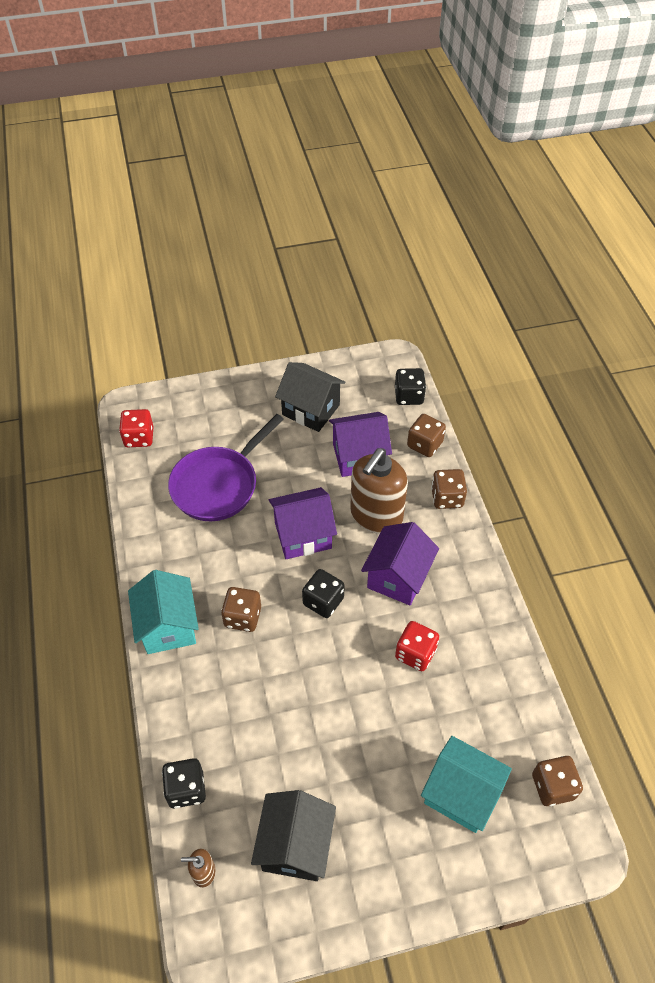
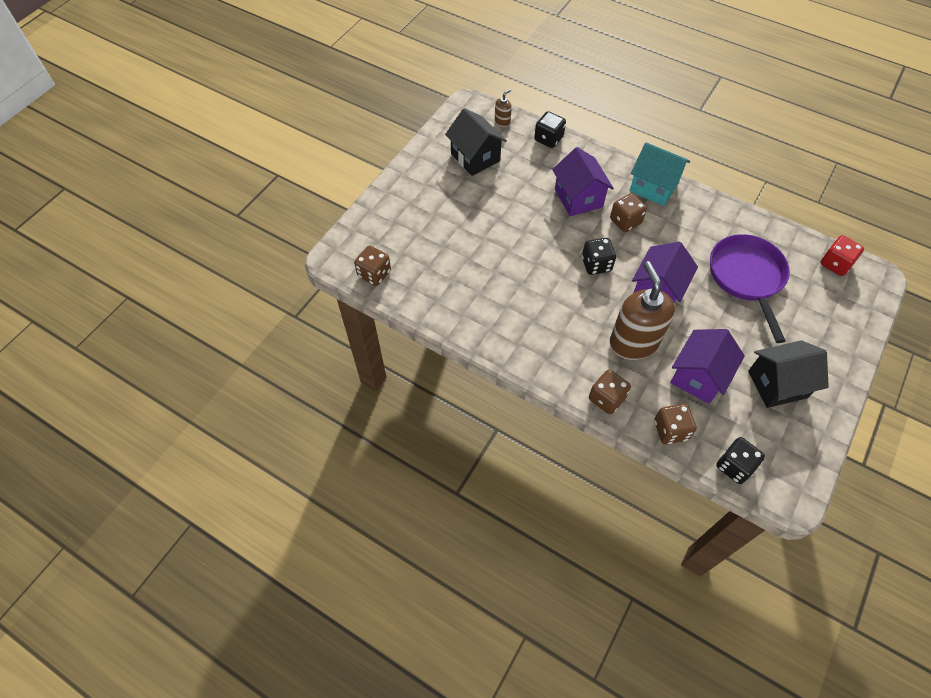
camera: 135 degrees right, 5 degrees up
(398, 577) = (573, 314): purple house -> purple house (578, 198)
(415, 653) = (513, 280): red dice -> none
(461, 794) = (419, 234): turquoise house -> none

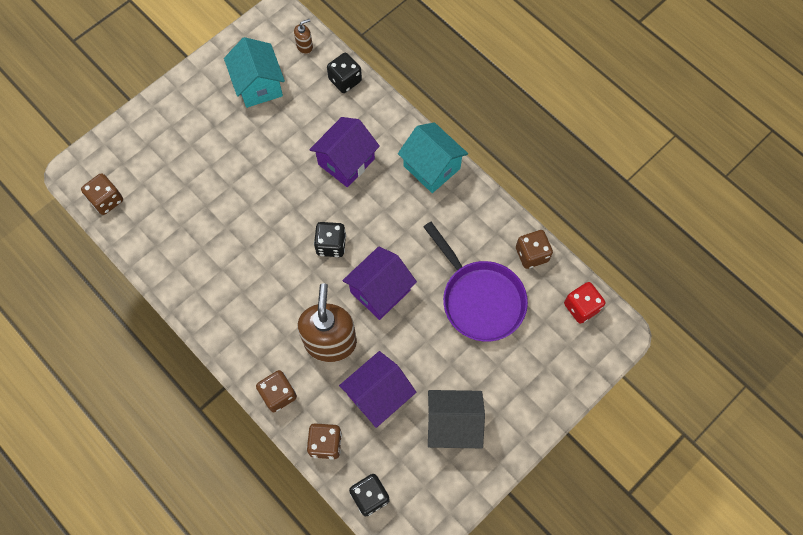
camera: 15 degrees right, 10 degrees up
(475, 157) = (258, 85): black house -> turquoise house
(578, 198) = (346, 162): purple house -> purple house turned 45 degrees clockwise
(625, 221) = (383, 201): brown dice -> brown dice (531, 254)
(747, 277) = (480, 299): purple pan -> purple pan turned 135 degrees clockwise

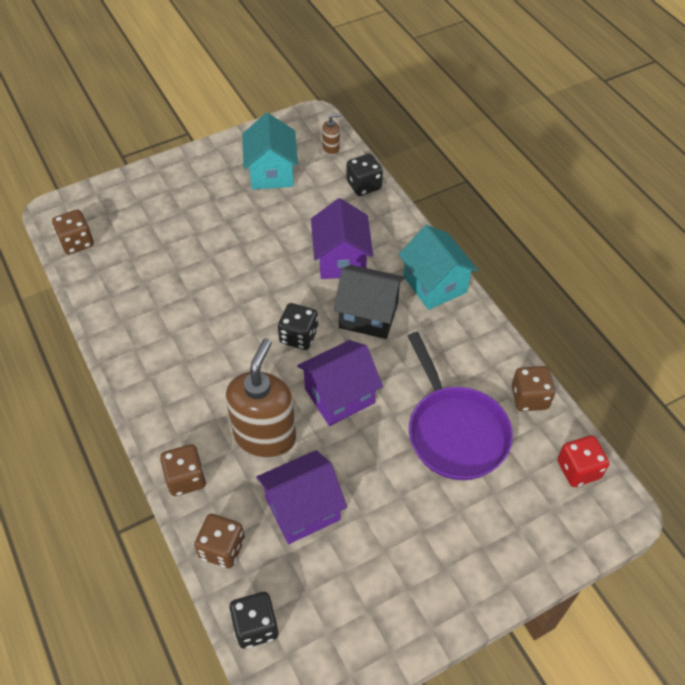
camera: 15 degrees right, 15 degrees down
(346, 162) = (341, 260): purple house -> purple house turned 60 degrees counterclockwise
(453, 424) = (384, 566): black house -> black house (368, 315)

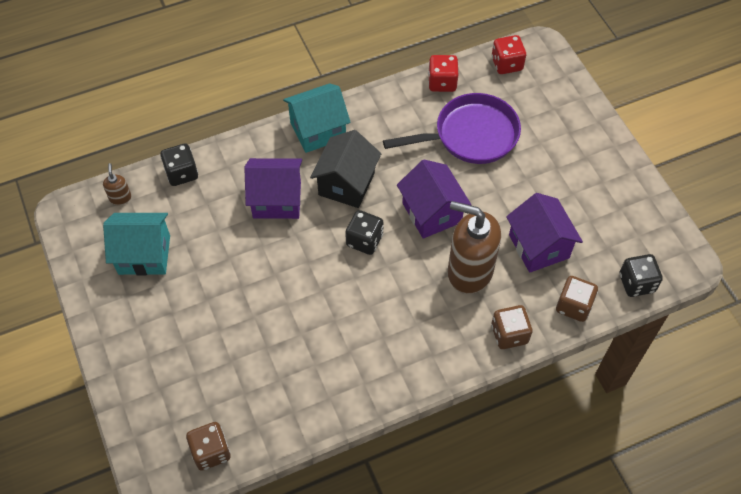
camera: 85 degrees left, 5 degrees up
(529, 398) = (442, 82): brown dice -> red dice

